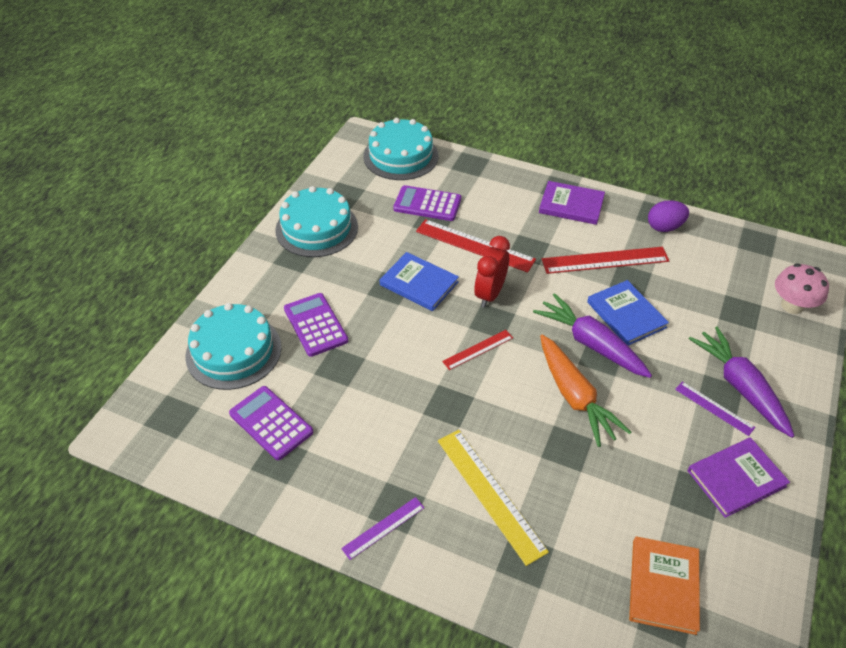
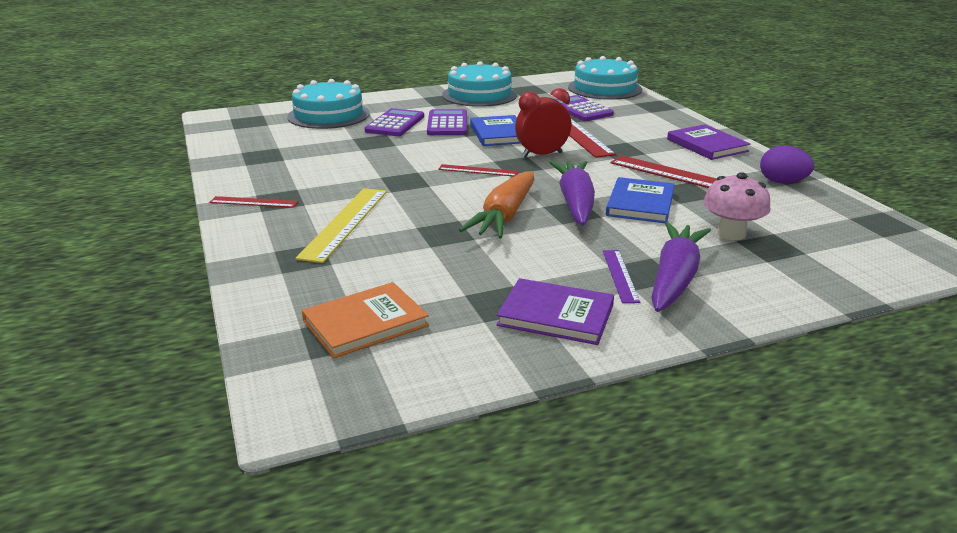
camera: 45 degrees right, 20 degrees down
(271, 423) = (288, 143): purple calculator -> purple calculator (447, 124)
(383, 528) = (254, 202): purple ruler -> red ruler
(792, 305) = (845, 267): pink mushroom -> pink mushroom (731, 234)

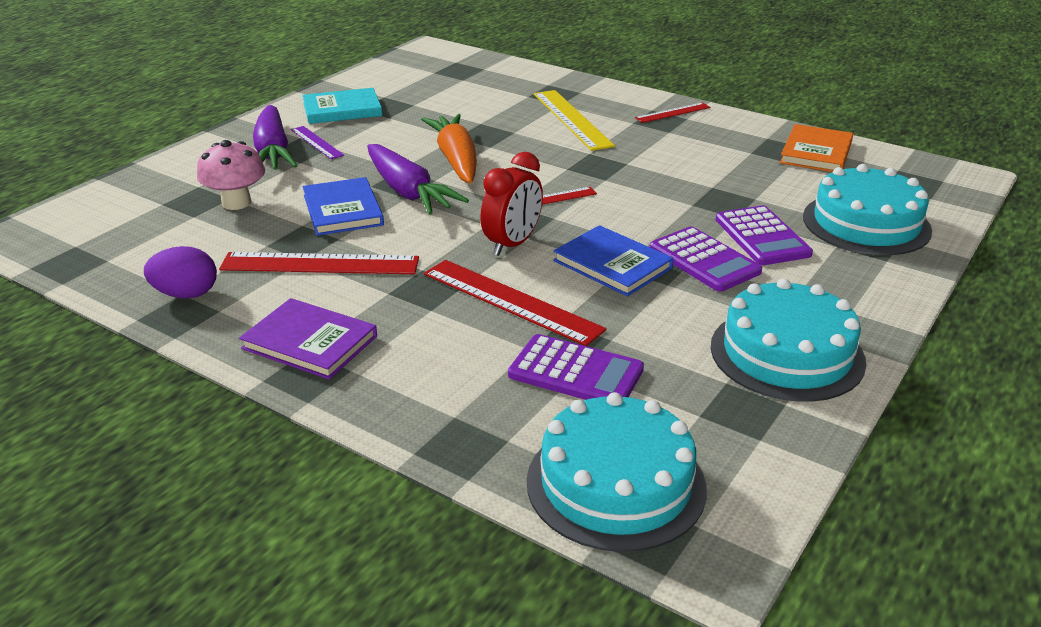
camera: 145 degrees right, 5 degrees up
(365, 323) = (451, 78): orange book -> orange book (816, 152)
(556, 315) = (342, 109): purple book -> turquoise book

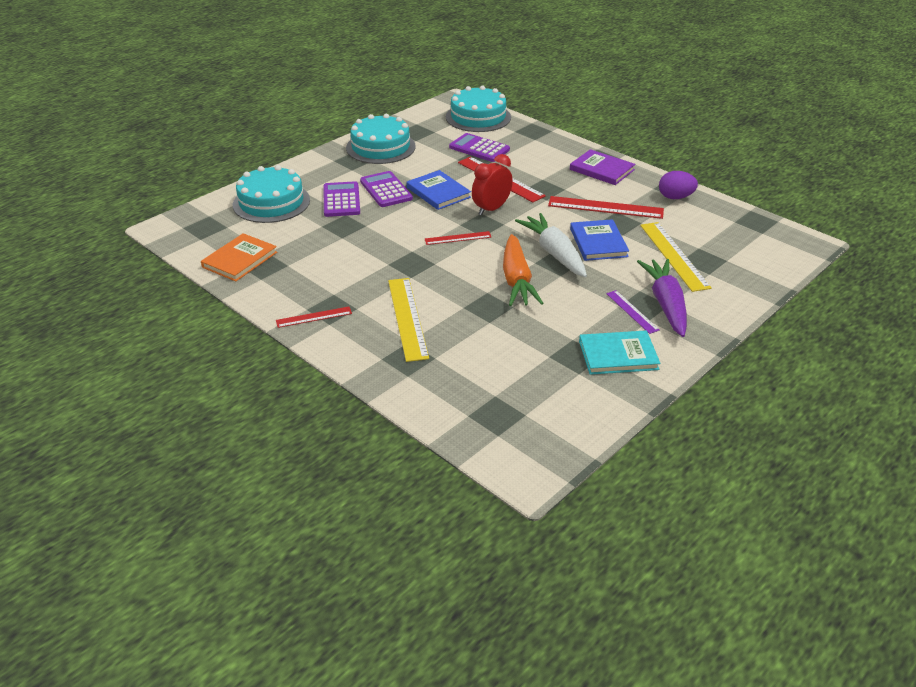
camera: 170 degrees left, 5 degrees up
(236, 203) = (674, 255): pink mushroom -> yellow ruler
(408, 192) = (554, 253): purple carrot -> white carrot

